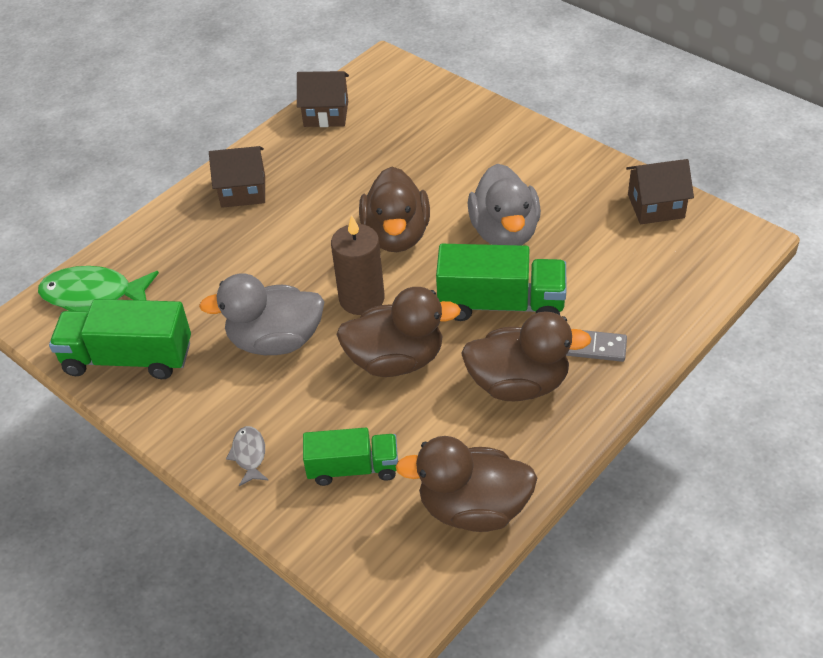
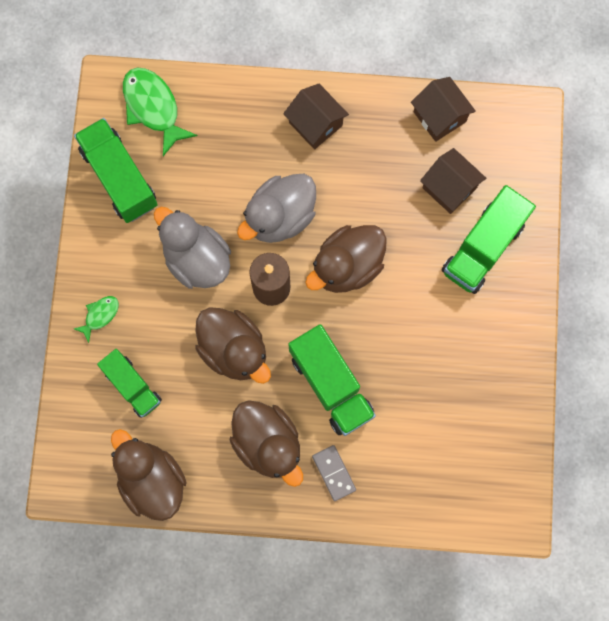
camera: 50 degrees right, 30 degrees up
(249, 455) = (100, 315): grey fish -> green fish
(469, 142) = (483, 248): none -> green truck
(504, 232) = (403, 341): grey duck -> grey duck (280, 217)
(656, 206) = (508, 433): brown house -> brown house (449, 188)

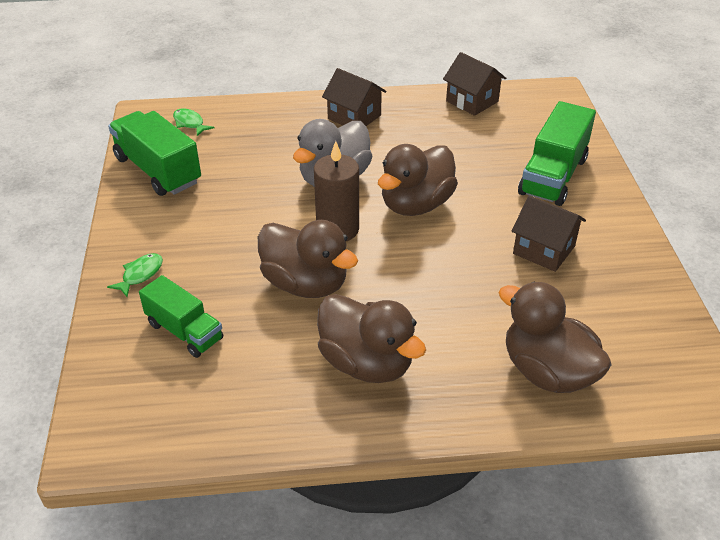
camera: 10 degrees left, 35 degrees down
(152, 480) = (219, 422): brown duck -> brown duck (547, 372)
(153, 108) = (190, 123): green fish -> green fish, size x0.52
(197, 259) = (249, 218): grey duck -> none
(331, 385) = (429, 299): green truck -> none
(333, 473) = (459, 381): grey domino -> none
(449, 188) = (500, 141): brown house -> brown house (544, 250)

